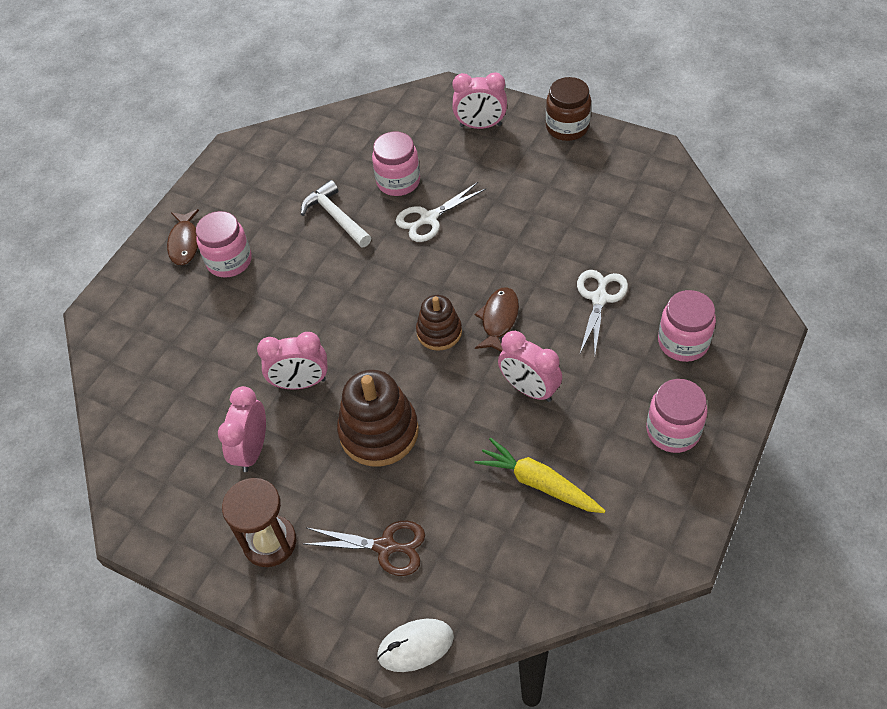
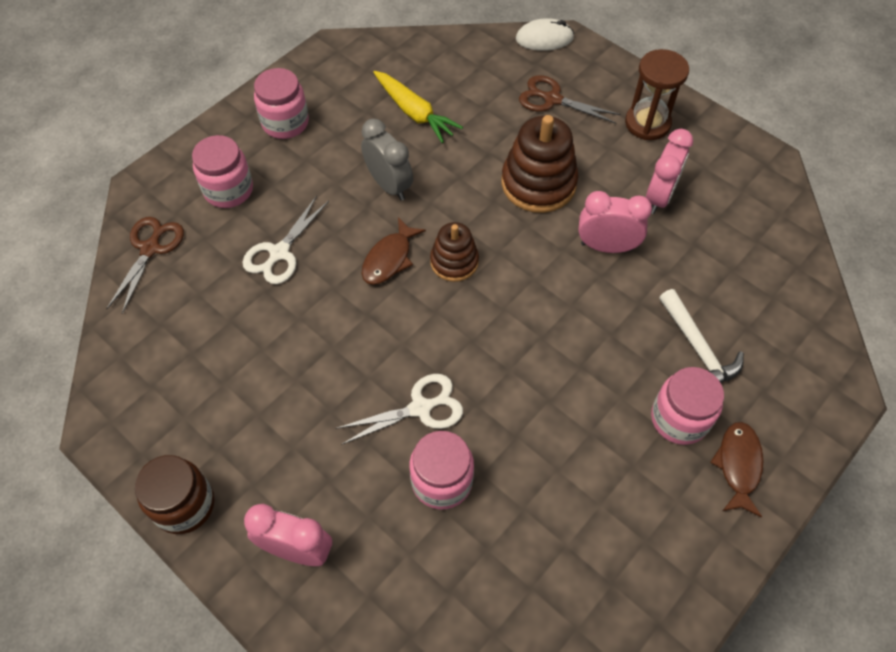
camera: 170 degrees left, 5 degrees up
(335, 217) = (536, 447): white hammer -> white hammer (698, 349)
(529, 389) = (389, 185): pink clock -> grey clock
(715, 272) = (150, 249): none -> brown scissors

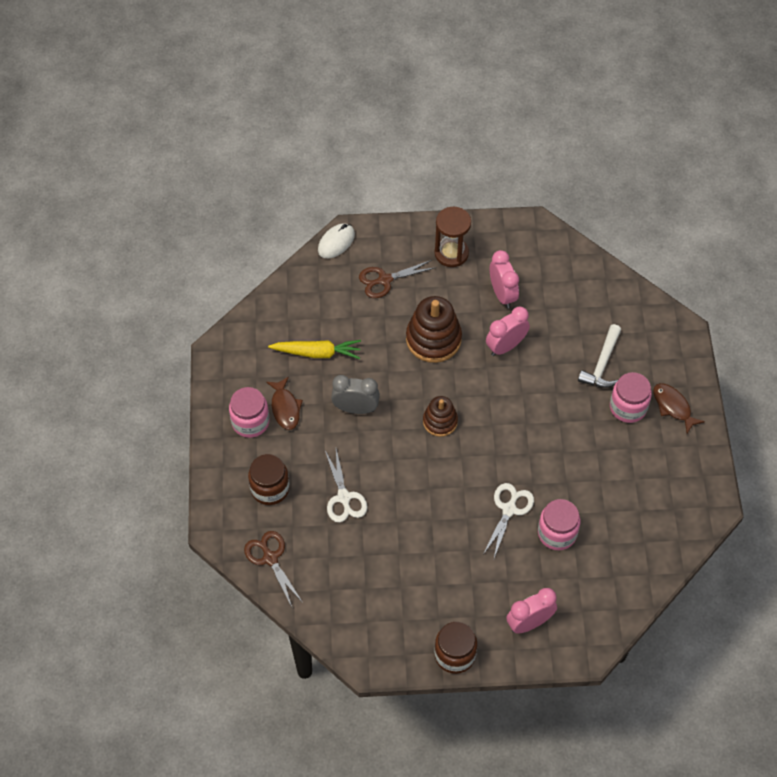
camera: 45 degrees left, 0 degrees up
(228, 190) = (270, 488): pink jar -> brown jar
(389, 258) = (405, 449): brown fish -> brown fish (285, 408)
(698, 349) = (602, 364): white hammer -> white hammer turned 90 degrees clockwise

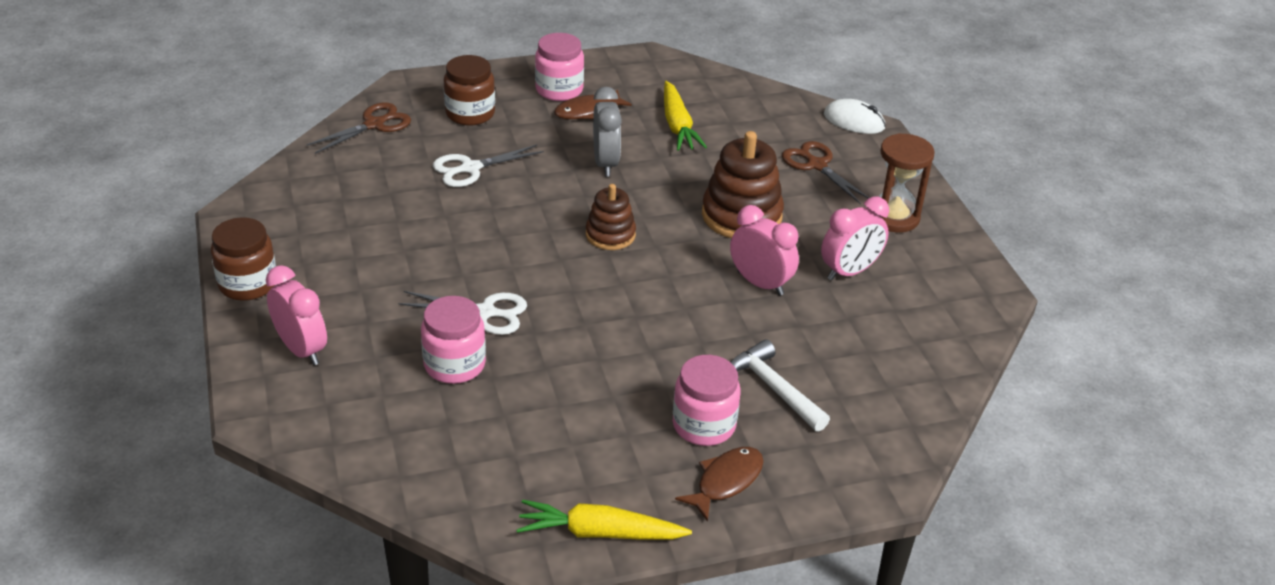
camera: 75 degrees right, 20 degrees down
(602, 364) = (773, 388): white hammer -> white hammer turned 45 degrees clockwise
(703, 477) = (599, 533): none -> yellow carrot

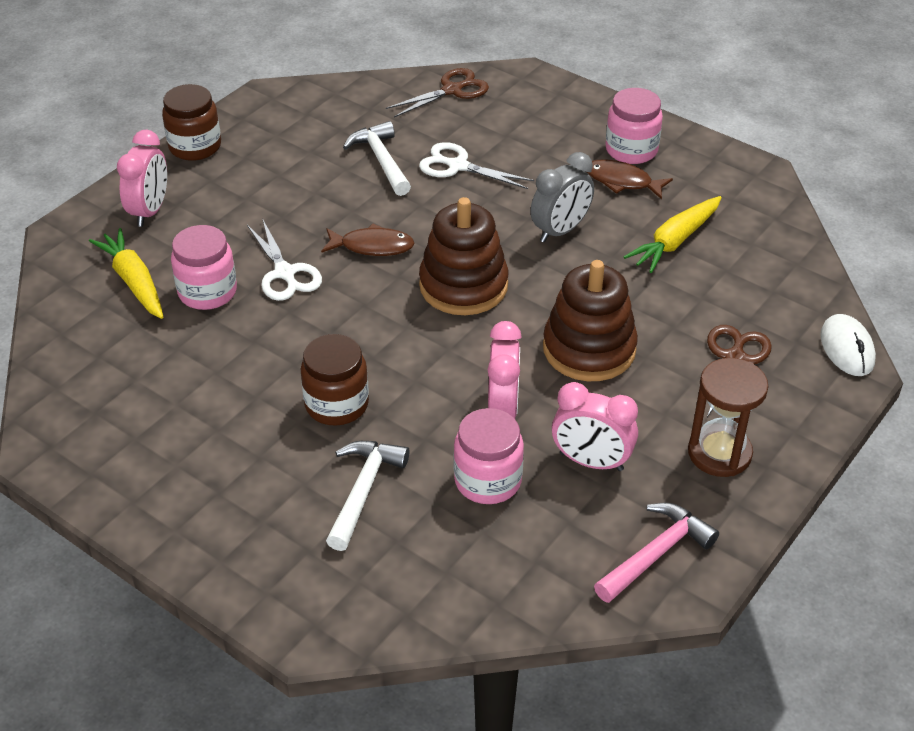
camera: 55 degrees right, 5 degrees up
(374, 124) = (452, 90): brown scissors -> brown scissors turned 45 degrees counterclockwise
(411, 199) = (381, 160): none -> white hammer
(470, 113) = (531, 125): brown jar -> brown jar (336, 404)
(599, 533) = (88, 473): yellow carrot -> yellow carrot (134, 281)
(610, 235) = (463, 286): brown stacking toy -> brown stacking toy, size x1.65
(704, 425) = (271, 470): pink jar -> pink jar (488, 480)
(726, 481) = (213, 519): brown fish -> brown fish (372, 246)
(955, 289) = (656, 553): none -> pink hammer

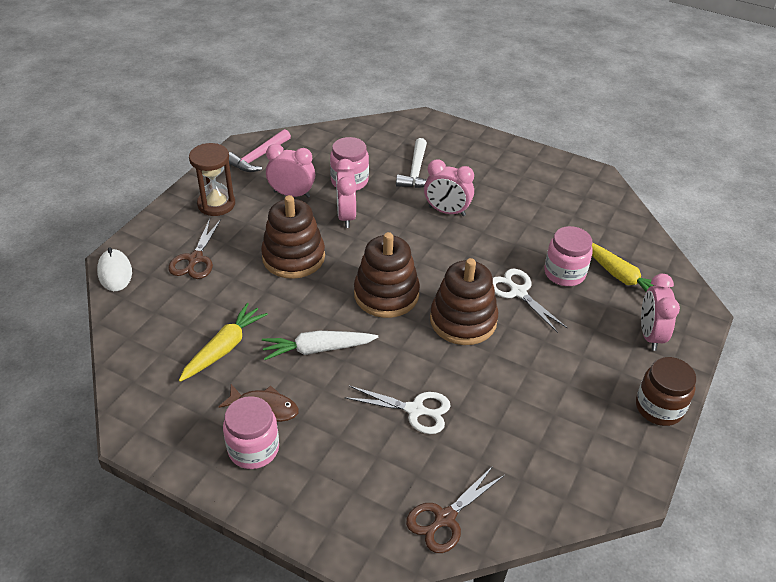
camera: 170 degrees right, 0 degrees up
(336, 404) = (447, 211): brown jar -> pink clock
(372, 246) = (463, 320): brown fish -> brown stacking toy
(381, 160) = (486, 410): white hammer -> none
(560, 231) = (317, 349): grey clock -> white carrot

